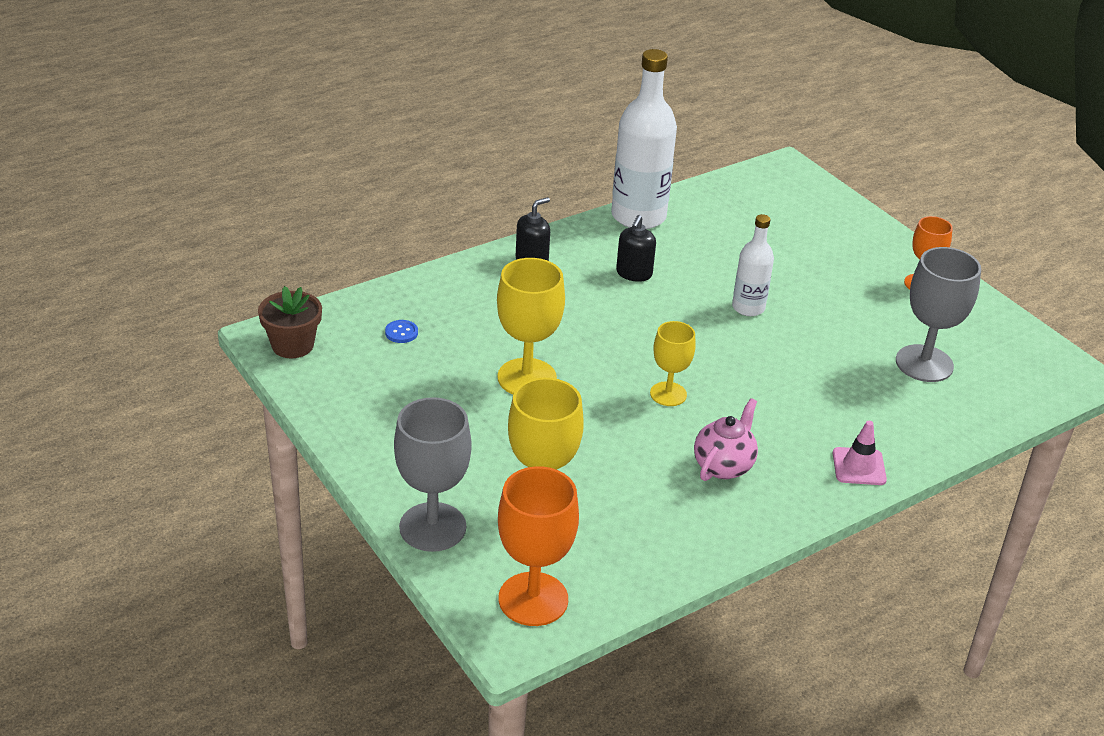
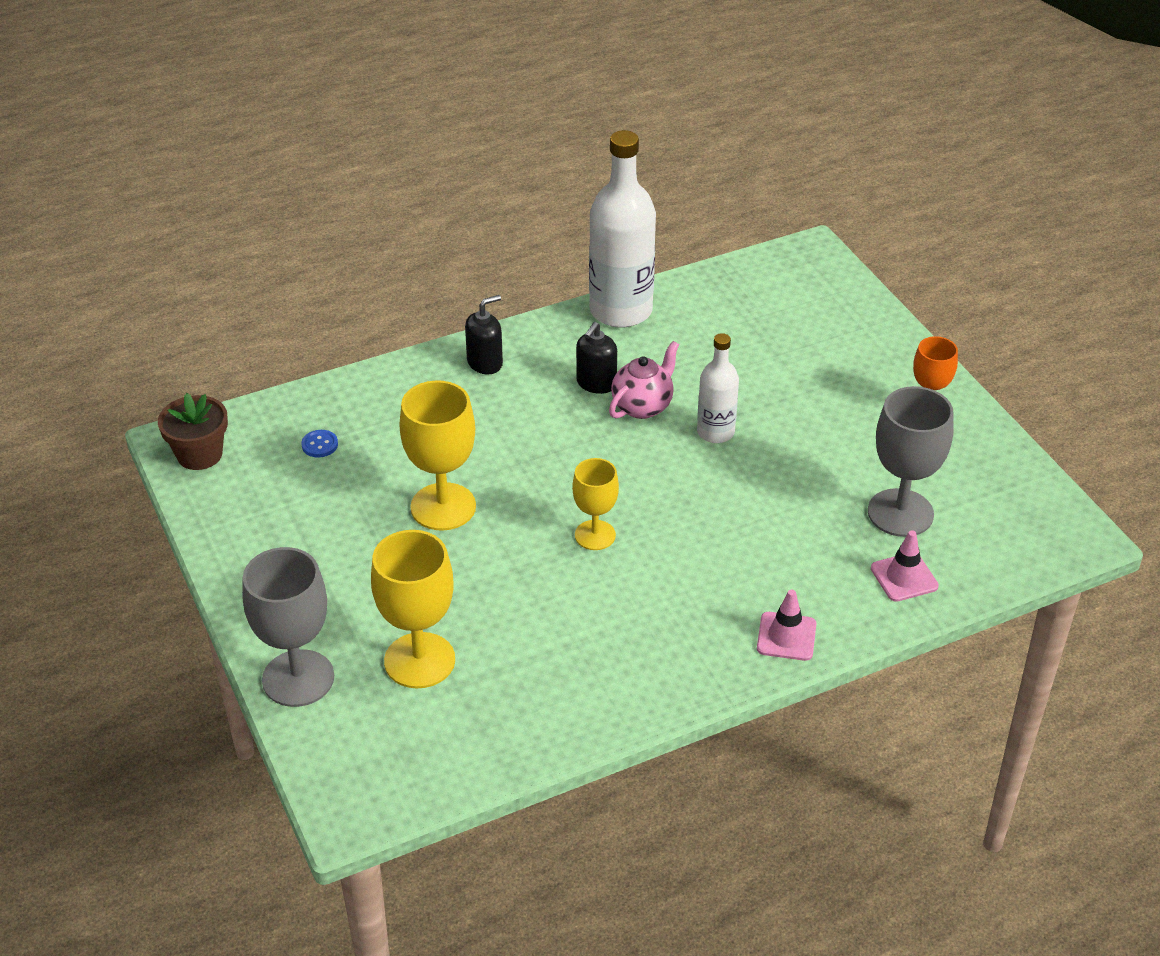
camera: 10 degrees right, 5 degrees up
(533, 599) = (384, 769): orange goblet -> none
(723, 466) = (633, 626): pink teapot -> pink teapot (643, 406)
(943, 414) = (904, 577): none -> pink traffic cone

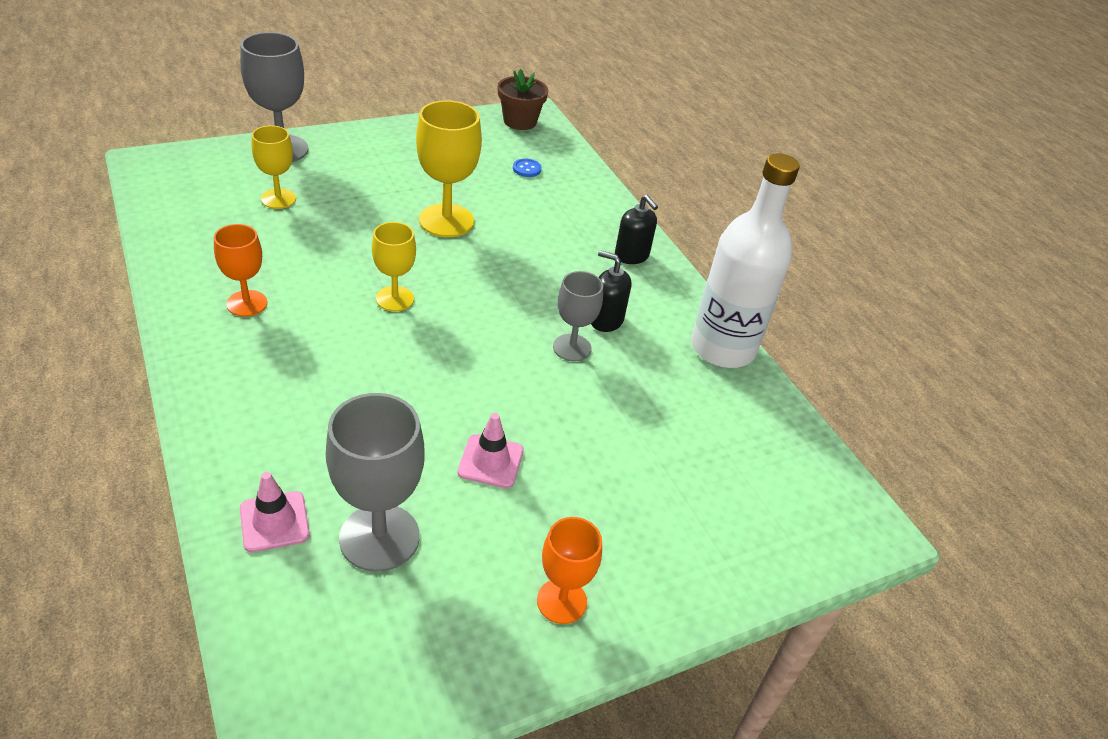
camera: 85 degrees right, 0 degrees up
(419, 660) = (278, 199): yellow goblet -> yellow goblet, size x0.62
(627, 650) = (247, 303): none -> orange goblet
(643, 406) = (572, 348): pink teapot -> grey goblet
(715, 432) = (530, 396): white bottle -> none
(786, 636) = (222, 409): pink traffic cone -> pink traffic cone (491, 461)

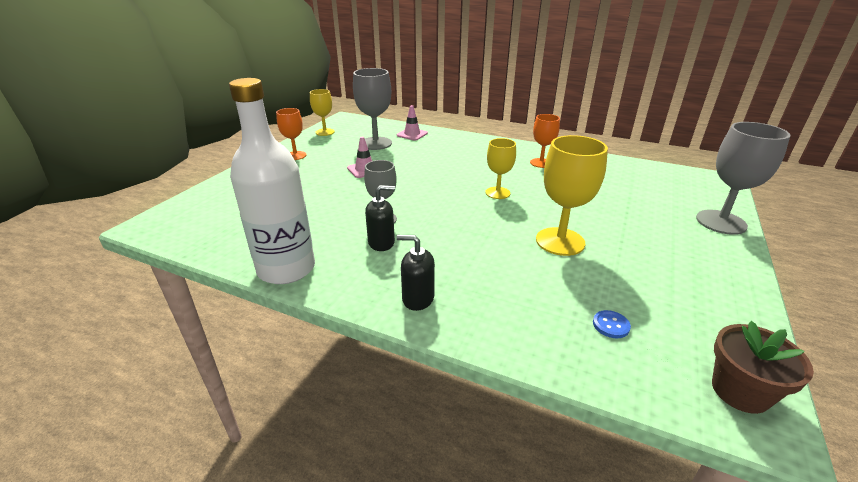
camera: 145 degrees right, 10 degrees down
(278, 199) = (642, 199): yellow goblet -> yellow goblet (325, 132)

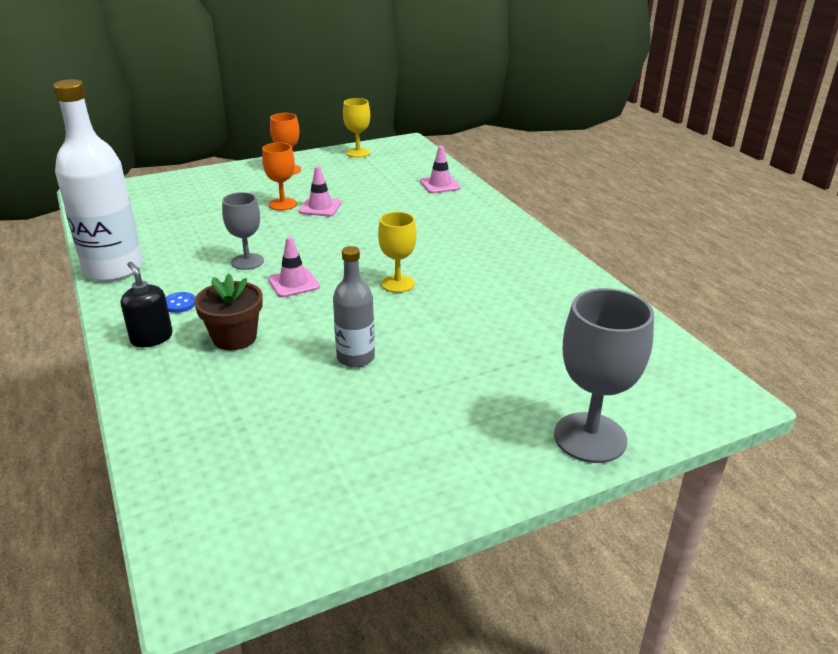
camera: 40 degrees right, 0 degrees up
(375, 143) = (383, 182): grey goblet -> none
(381, 243) = (209, 281): black soap dispenser -> none
(440, 218) = (293, 283): none -> pink traffic cone
(541, 163) = (518, 272): orange goblet -> orange goblet (282, 204)
(560, 241) = (355, 358): yellow goblet -> grey bottle
(611, 325) = (243, 445): blue button -> blue button (179, 303)
(740, 391) = (231, 555): brown flower pot -> brown flower pot (234, 338)

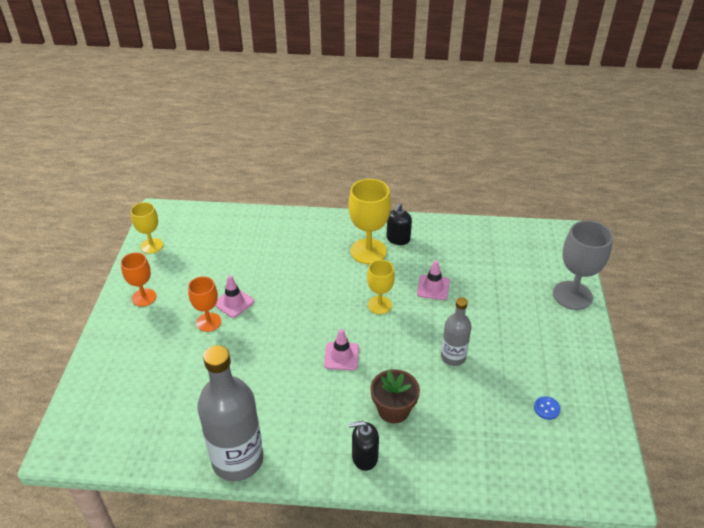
camera: 60 degrees left, 10 degrees up
(113, 269) = (237, 460): white bottle -> grey bottle
(179, 303) = (326, 429): blue button -> blue button (546, 408)
(247, 261) = (290, 372): grey goblet -> none
(440, 185) = (254, 227): pink traffic cone -> pink traffic cone (433, 287)
(481, 253) = (368, 251): none -> yellow goblet
(527, 265) = (398, 239): none -> black soap dispenser

